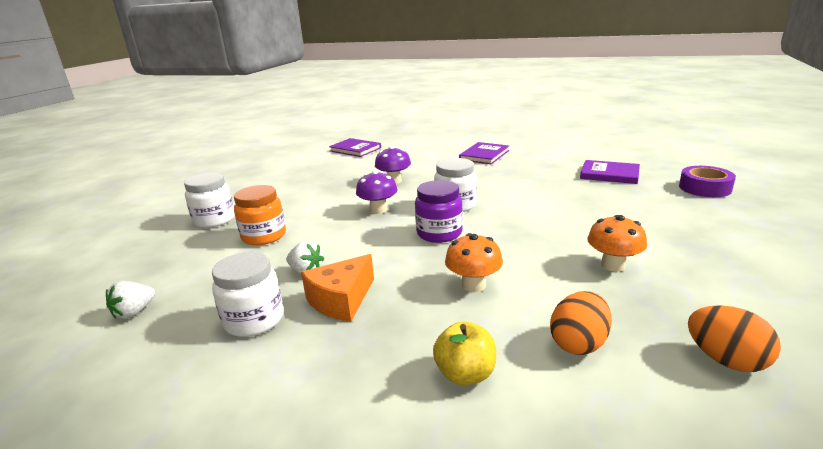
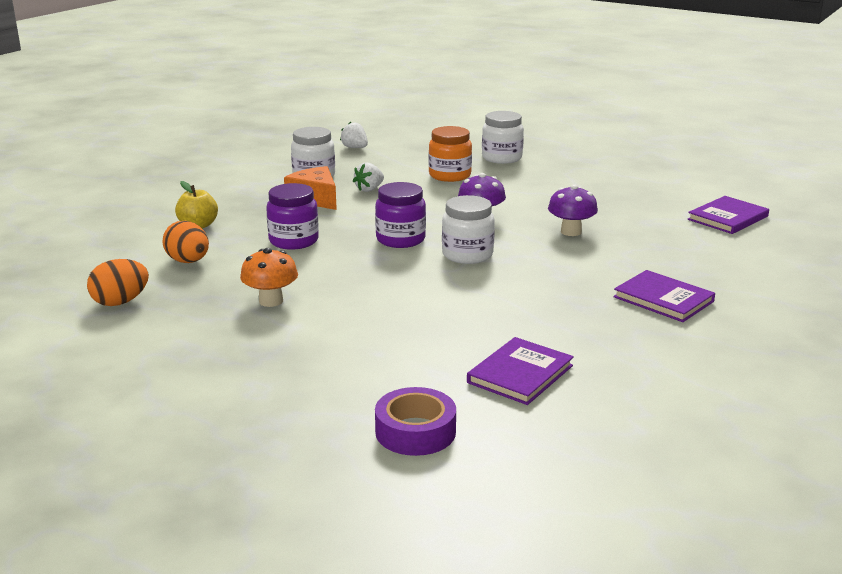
camera: 100 degrees right, 0 degrees up
(473, 285) = (294, 241): orange mushroom -> purple jar

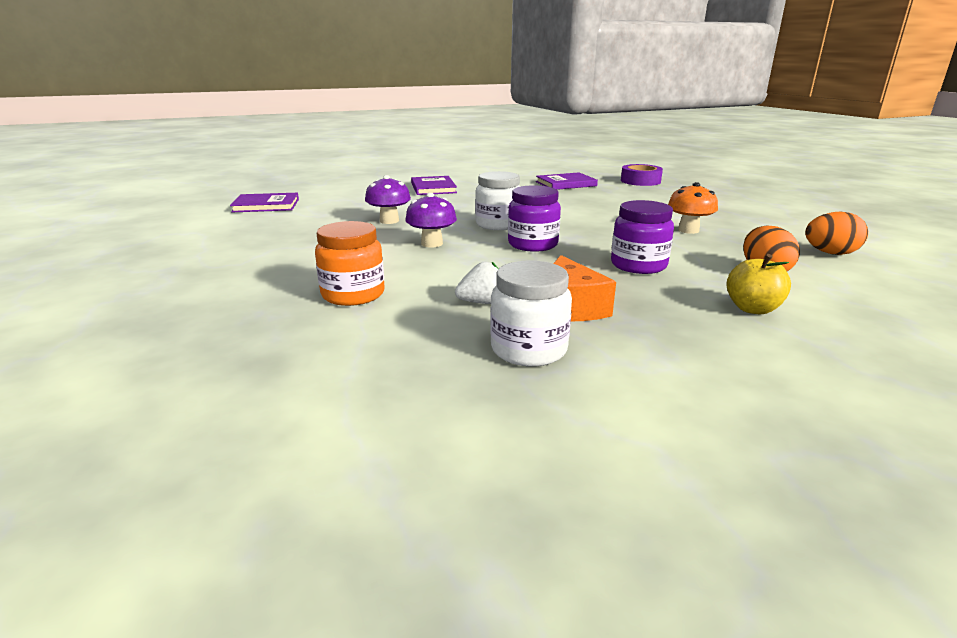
camera: 145 degrees left, 0 degrees up
(355, 148) = (365, 405): white strawberry -> none
(502, 158) = (232, 302): white jar -> none

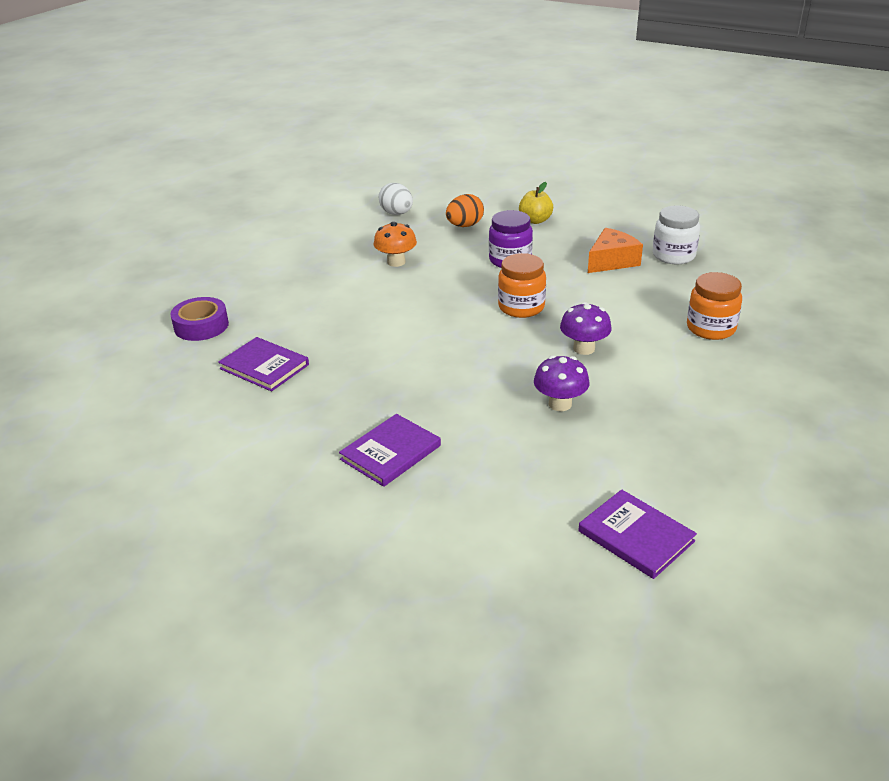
camera: 125 degrees left, 10 degrees up
(482, 302) = (647, 285): white strawberry -> none
(498, 225) = (490, 342): white jar -> none
(532, 244) = (521, 307): purple jar -> orange jar
(830, 253) = (397, 213): orange egg -> white egg

